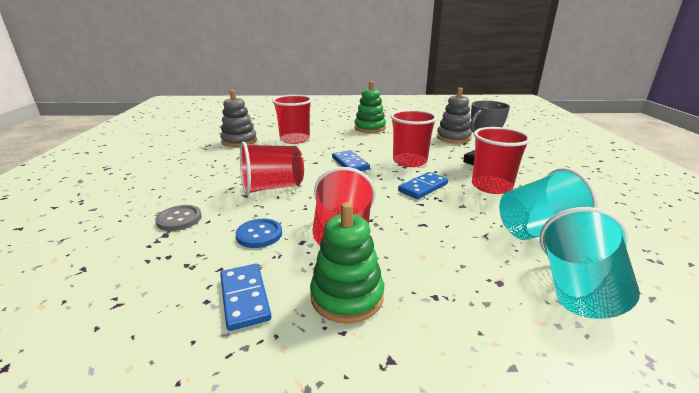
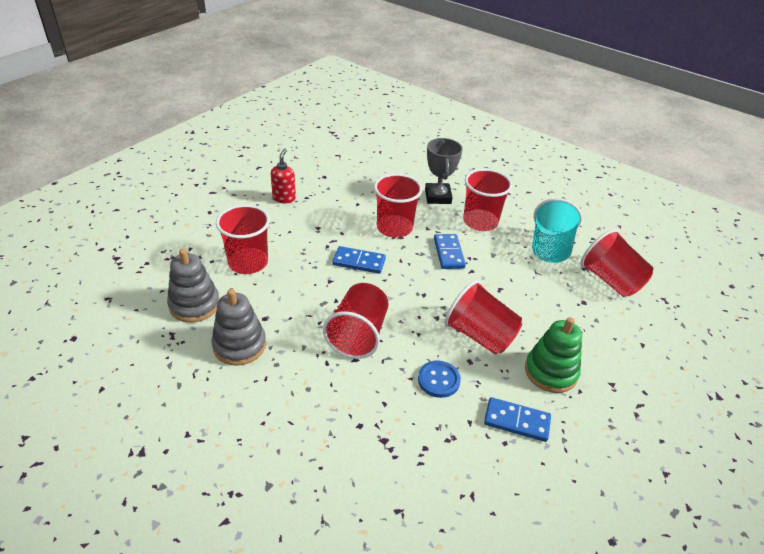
camera: 55 degrees left, 15 degrees up
(179, 219) = (362, 421): grey button -> none
(370, 128) = (284, 198): green stacking toy -> red soap dispenser
(453, 138) = (374, 172): grey stacking toy -> grey stacking toy (239, 345)
(577, 290) = (610, 280): turquoise cup -> red cup

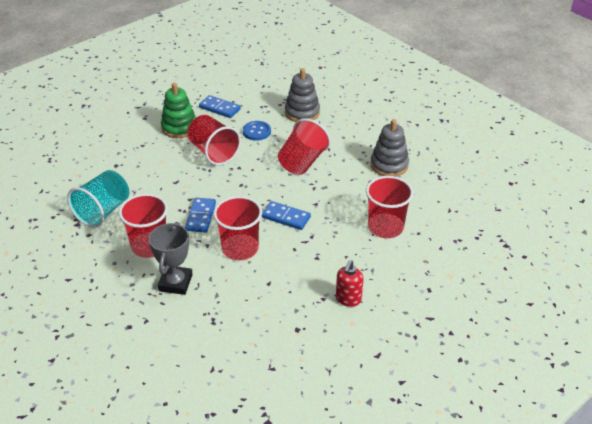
camera: 165 degrees left, 0 degrees up
(194, 305) = (426, 196): grey stacking toy -> grey stacking toy (302, 112)
(610, 280) = (77, 178): red cup -> none

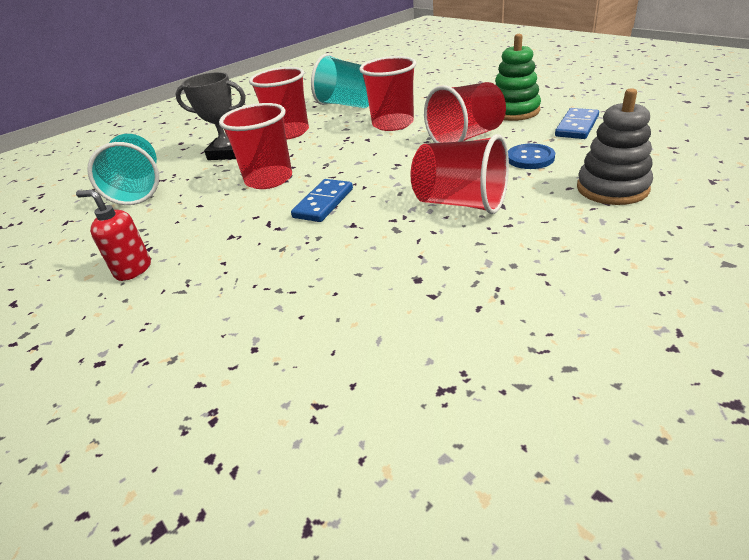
camera: 95 degrees right, 5 degrees down
(200, 216) = (333, 149): blue domino -> none
(228, 331) = (138, 190): none -> turquoise cup
(385, 227) = (280, 302): red cup -> red cup (393, 124)
(389, 165) = (475, 301): grey stacking toy -> none

